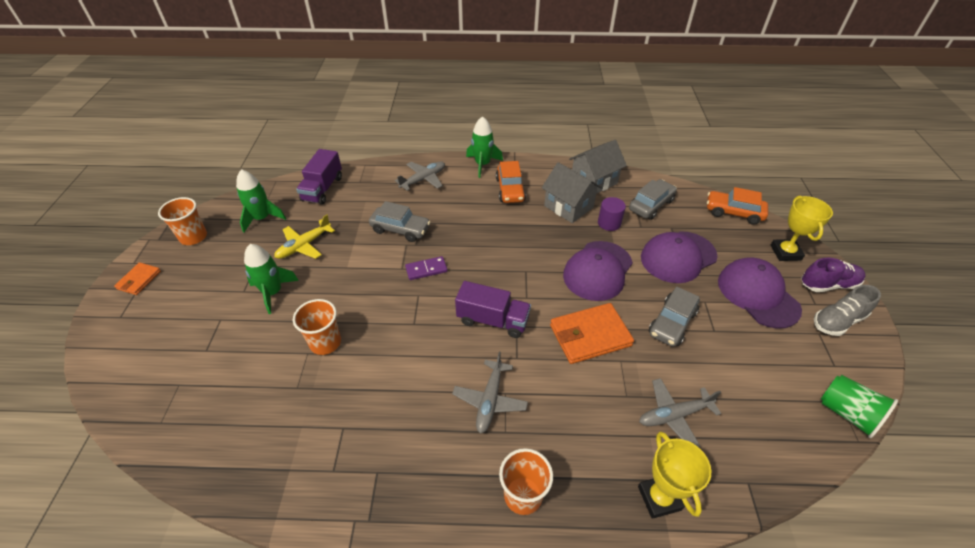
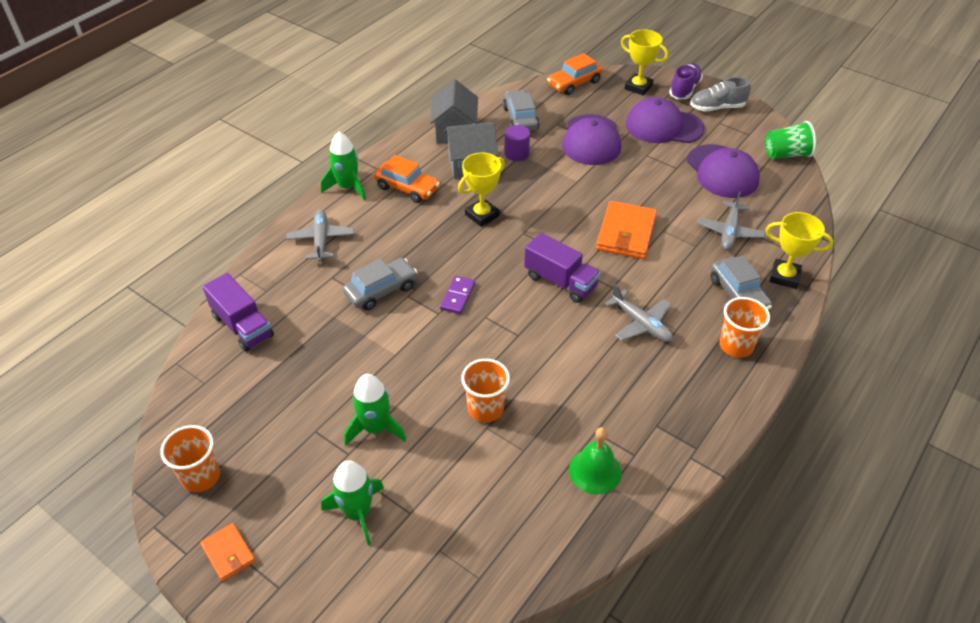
camera: 55 degrees left, 0 degrees up
(262, 218) = (237, 399): green rocket -> green rocket (358, 513)
(300, 448) = (595, 471): none -> green bell
(304, 245) = (326, 376): yellow plane -> none
(493, 320) = (560, 281): purple truck -> purple truck turned 75 degrees clockwise
(521, 239) = (482, 215): none -> yellow trophy
(598, 270) = (564, 191): purple cap -> purple cap (722, 171)
(672, 323) = (652, 183): grey car -> grey car (738, 294)
(837, 321) = (717, 108): grey shoe -> grey shoe turned 75 degrees clockwise

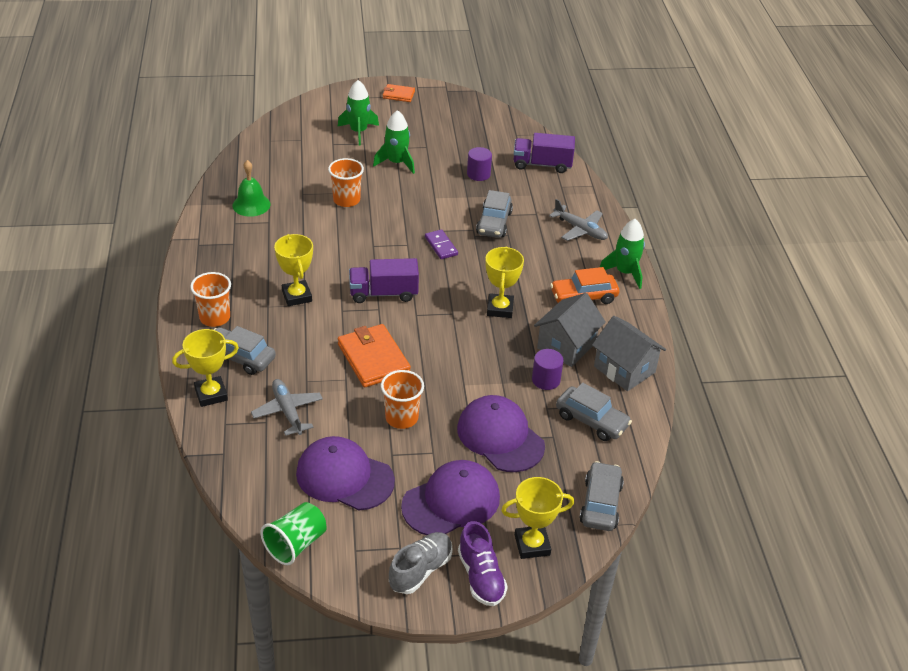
camera: 135 degrees right, 5 degrees down
(201, 476) = (454, 107): orange cup -> orange cup (401, 418)
(316, 355) = (478, 174): none -> purple cylinder
(574, 83) = (600, 504): orange car -> grey car
(641, 323) = (297, 296): grey plane -> yellow trophy

